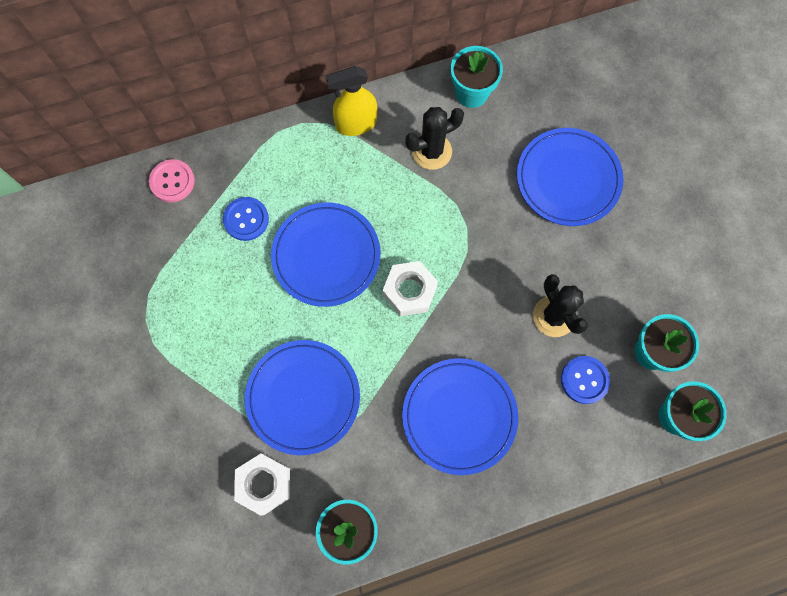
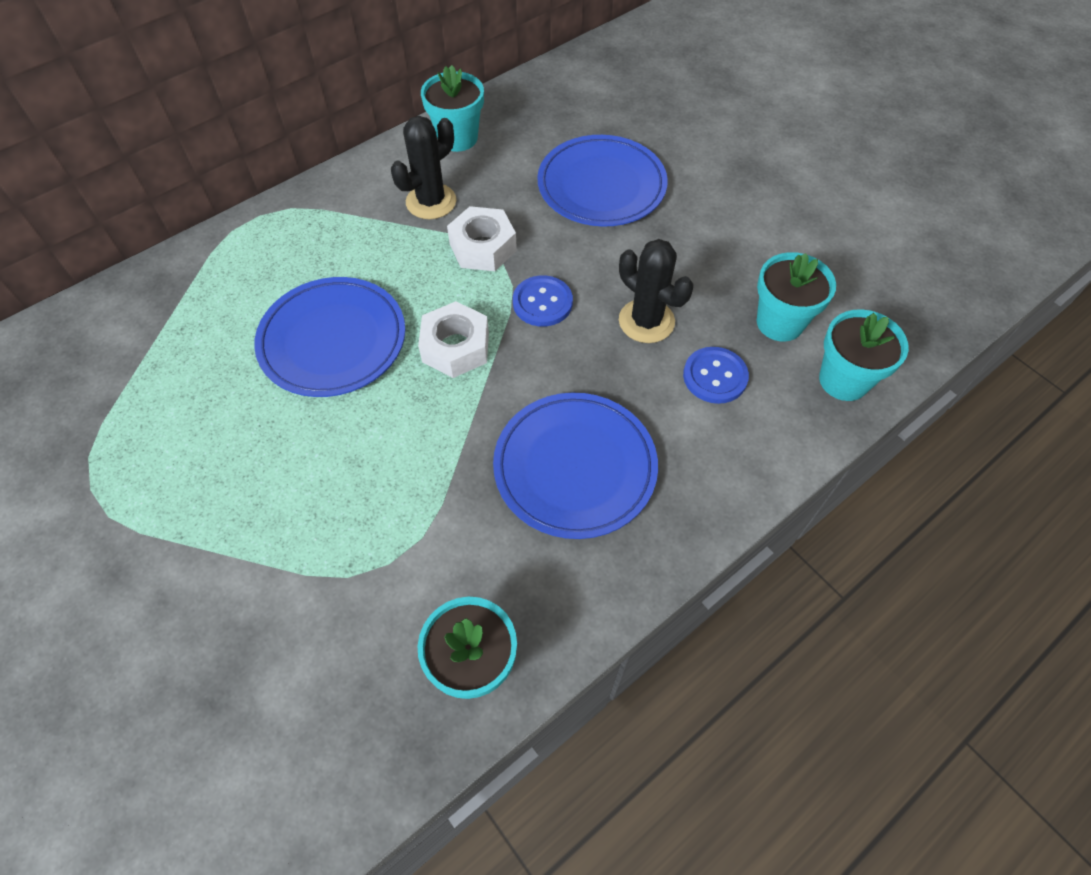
camera: 20 degrees left, 15 degrees down
(172, 181) = (99, 318): pink button -> none
(246, 219) = (212, 331): blue button -> blue button (542, 302)
(264, 484) = (325, 649): white nut -> white nut (483, 247)
(303, 397) = (351, 514): blue plate -> none
(356, 124) = (328, 199): yellow spray bottle -> none

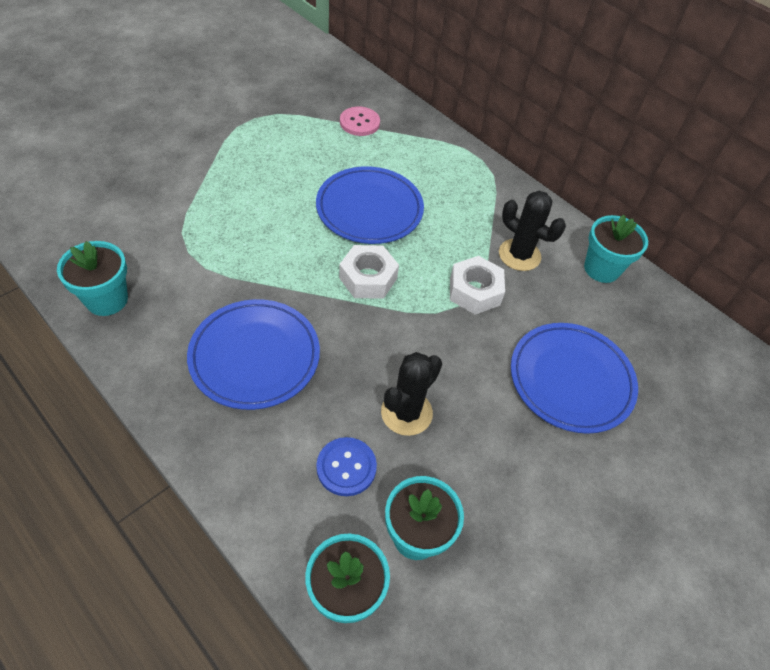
camera: 80 degrees right, 5 degrees down
(144, 345) = (359, 123): none -> pink button
(542, 302) = (419, 334): blue button -> none

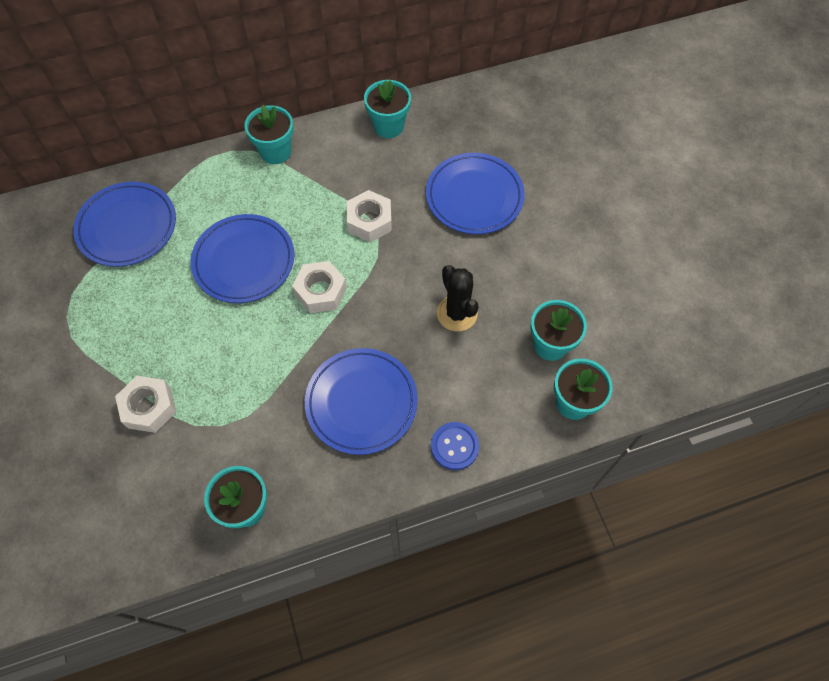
camera: 60 degrees left, 10 degrees up
(188, 196) = (149, 407): none -> white nut
(346, 467) = (484, 370): blue button -> blue button (454, 446)
(359, 123) = (127, 227): pink button -> blue plate
(503, 191) = (275, 152): none -> turquoise flower pot
(519, 255) = (349, 174): black cactus -> none

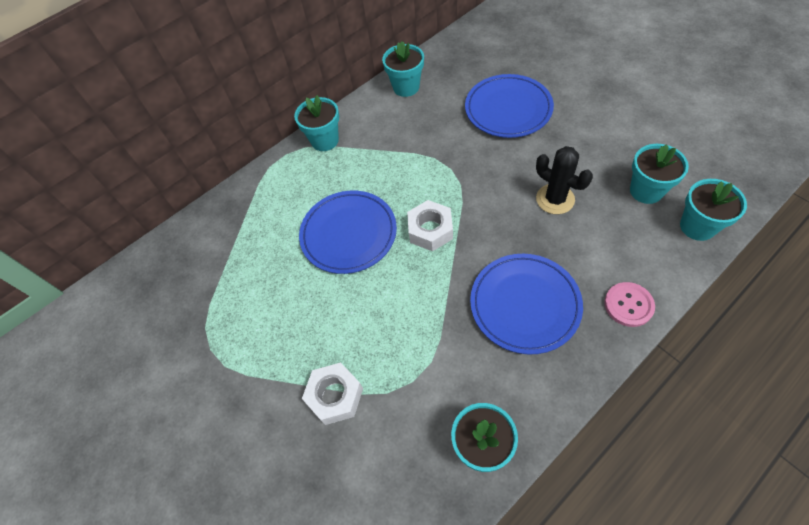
camera: 15 degrees left, 5 degrees down
(127, 227) = (227, 249): blue plate -> none
(369, 221) = (436, 160): white nut -> none
(454, 446) = (628, 305): blue button -> pink button

